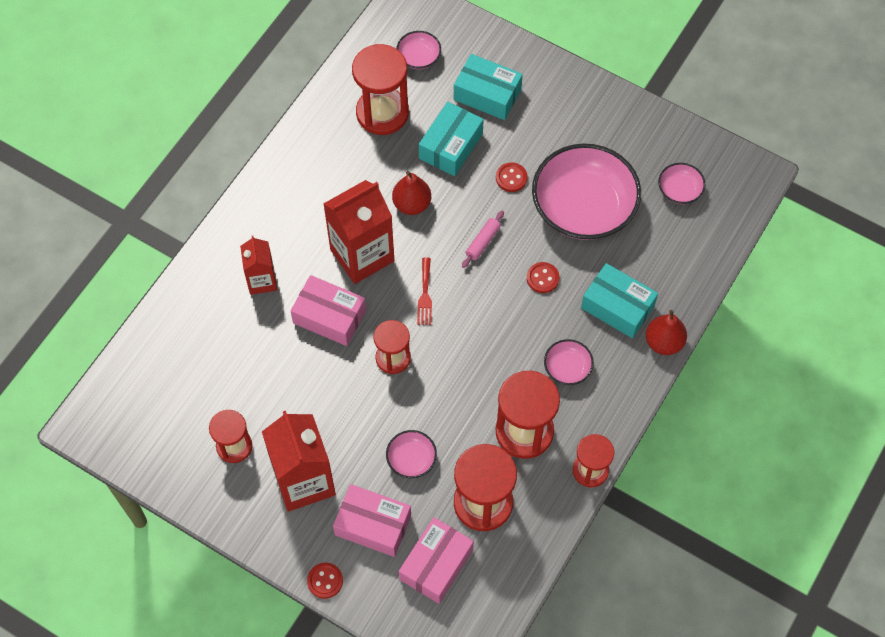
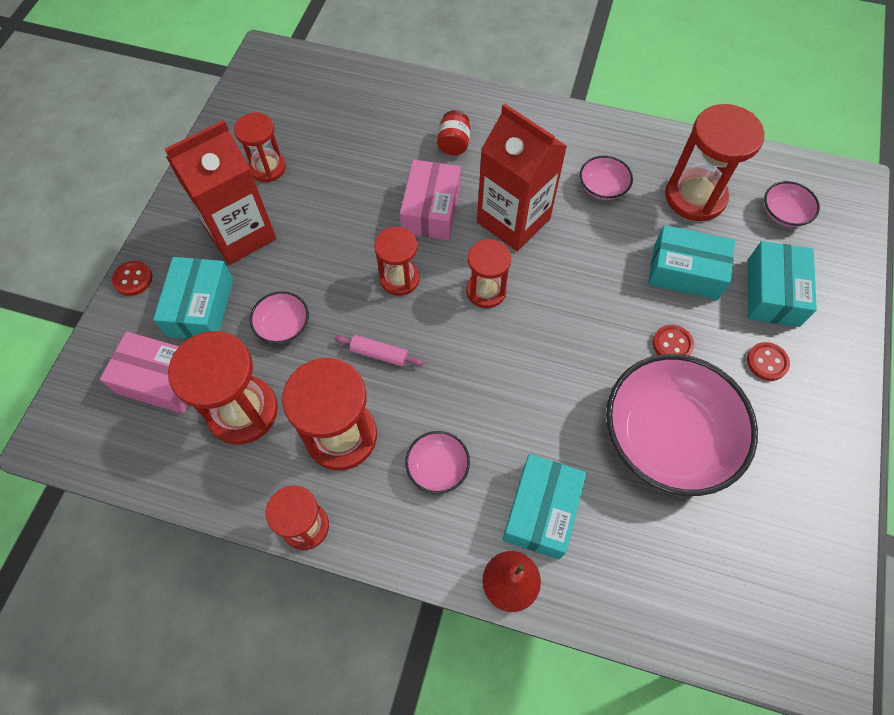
camera: 75 degrees right, 0 degrees up
(262, 280) = (453, 144): red carton -> red jar
(373, 525) = (200, 307): pink box -> turquoise box
(412, 204) = (594, 251): red pear -> none
(425, 295) = (486, 291): red fork -> red hourglass
(483, 242) = (574, 333): pink rolling pin -> pink rolling pin (379, 354)
(542, 278) = (550, 410): red button -> red button (767, 362)
(679, 190) = (747, 557): pink bowl -> pink bowl (602, 187)

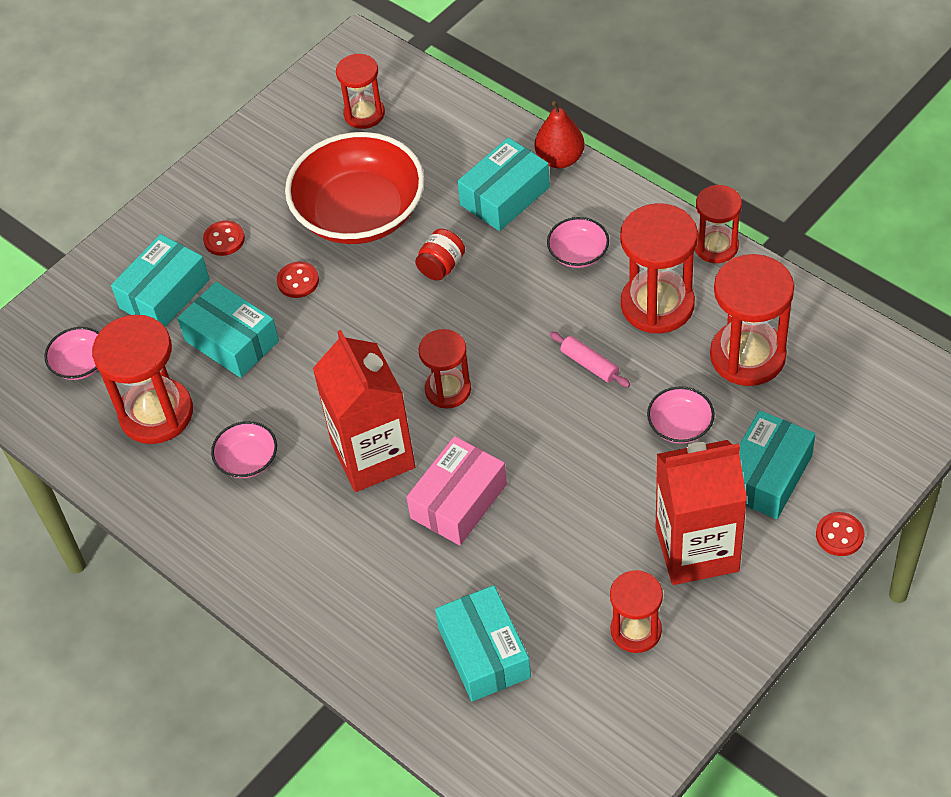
camera: 150 degrees left, 10 degrees down
(162, 380) = (825, 412): pink box -> none
(364, 123) = (484, 653): none -> turquoise box
(399, 279) = (533, 433): red hourglass -> red hourglass (364, 114)
(453, 144) = (385, 580): red jar -> red jar (441, 266)
(667, 436) = (360, 213): pink bowl -> red bowl

